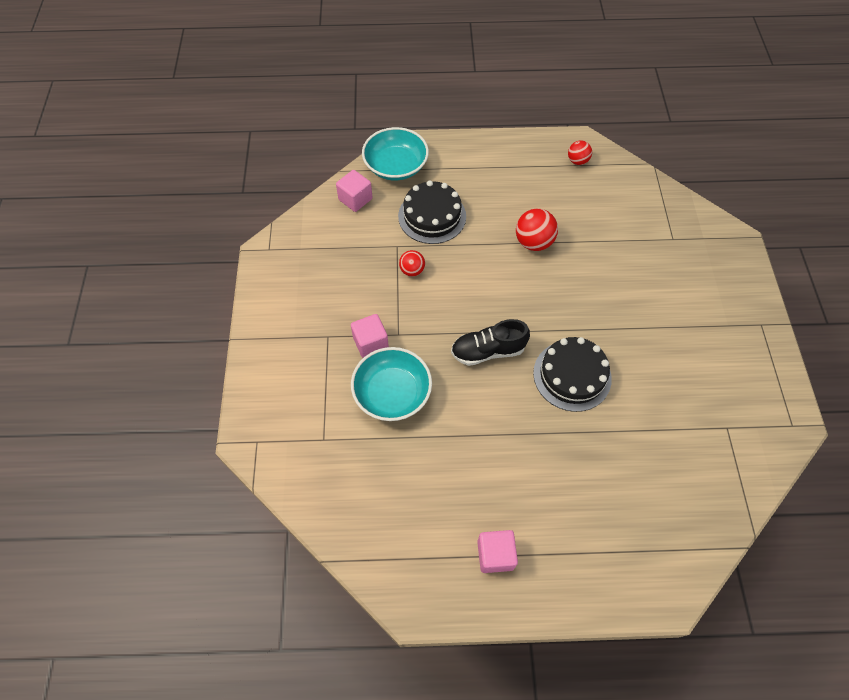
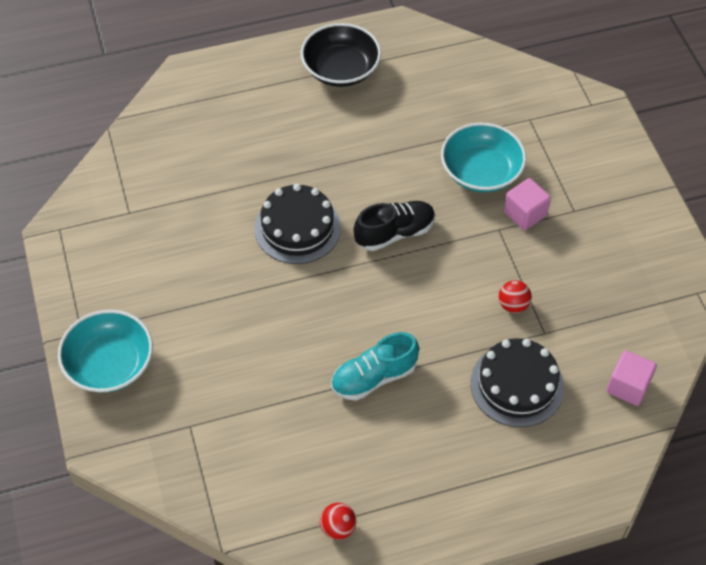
camera: 165 degrees right, 5 degrees down
(396, 166) = (598, 453): turquoise bowl -> turquoise bowl (110, 364)
(495, 555) = (341, 69): pink cube -> black bowl
(533, 242) = (374, 377): red ball -> turquoise shoe

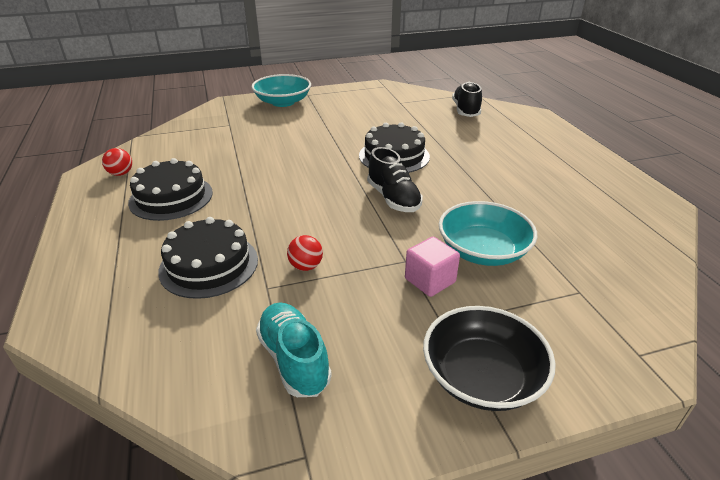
camera: 90 degrees right, 20 degrees down
(168, 141) = (465, 111): none -> black shoe
(341, 69) = (579, 173): black bowl -> black bowl (482, 376)
(374, 377) = (244, 188): turquoise shoe -> turquoise shoe (294, 360)
(396, 451) = (171, 197): none -> black cake
(628, 386) = (174, 354): pink cube -> none

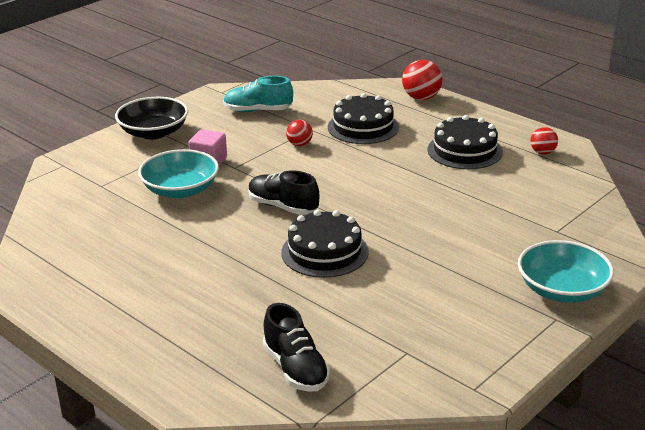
camera: 150 degrees right, 5 degrees down
(76, 286) = (421, 98): none -> red ball
(294, 360) = (258, 111): turquoise shoe -> turquoise shoe turned 150 degrees clockwise

